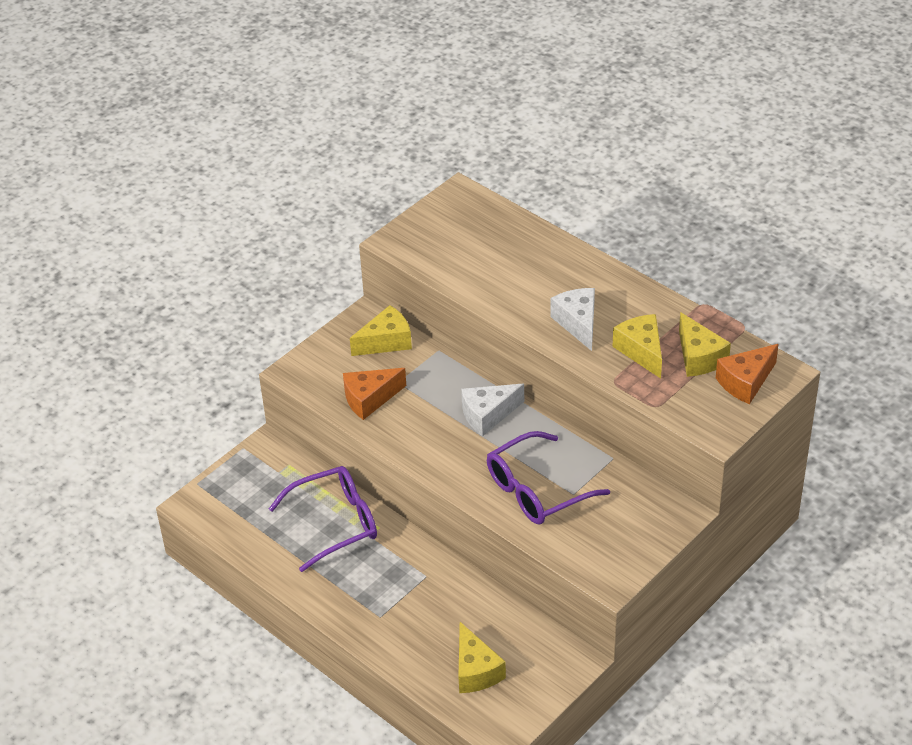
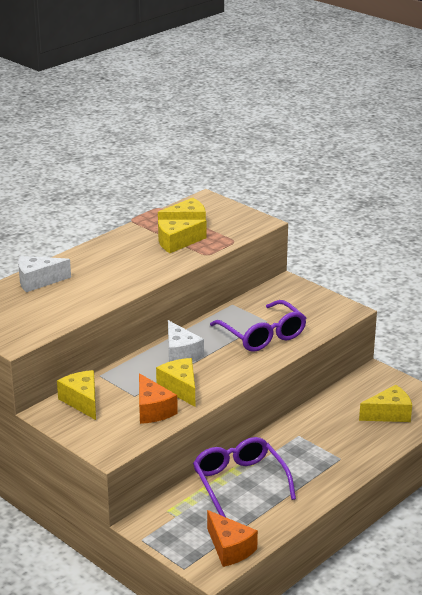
camera: 90 degrees left, 15 degrees down
(413, 419) = (180, 388): none -> yellow cheese
(578, 323) = (141, 265): white cheese -> white cheese (38, 281)
(745, 382) = (214, 210): orange cheese -> orange cheese (230, 548)

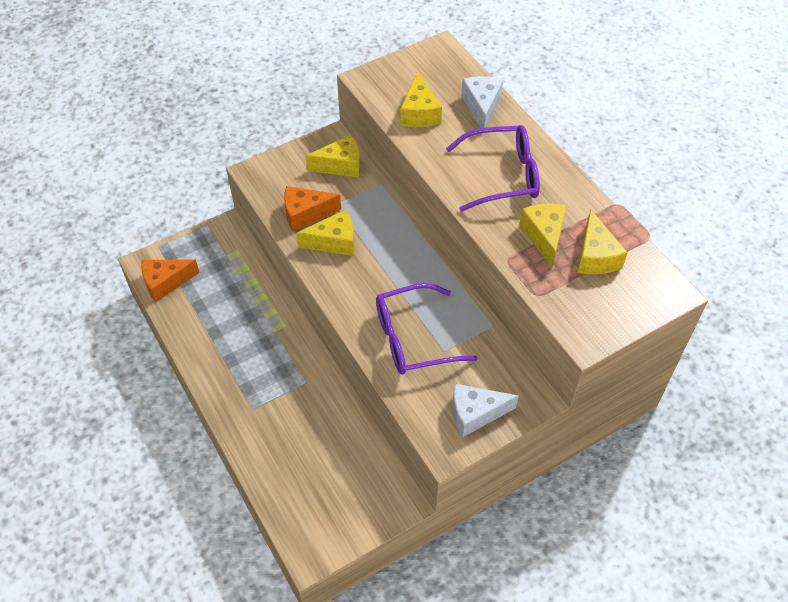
camera: 105 degrees right, 25 degrees up
(181, 354) = (399, 255): white cheese -> white cheese (475, 414)
(239, 482) = (252, 311): purple glasses -> purple glasses (502, 175)
(389, 414) = (312, 486): yellow cheese -> yellow cheese (419, 113)

